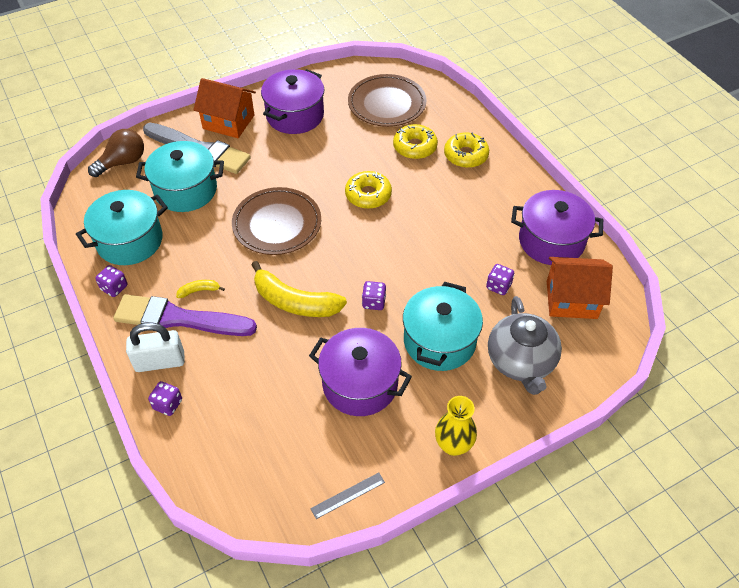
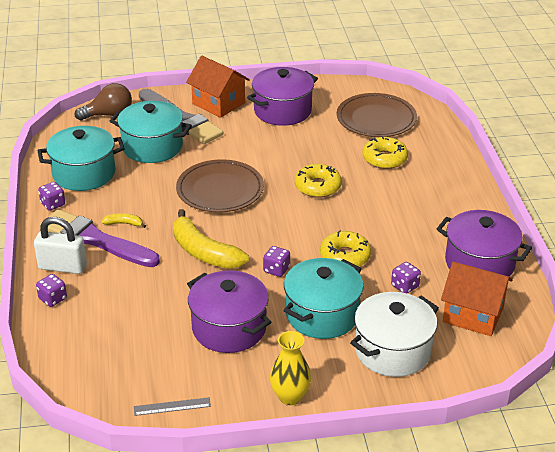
camera: 20 degrees right, 15 degrees down
(466, 155) = (432, 176): yellow donut -> yellow donut (345, 256)
(521, 362) = (392, 351): grey teapot -> white pot

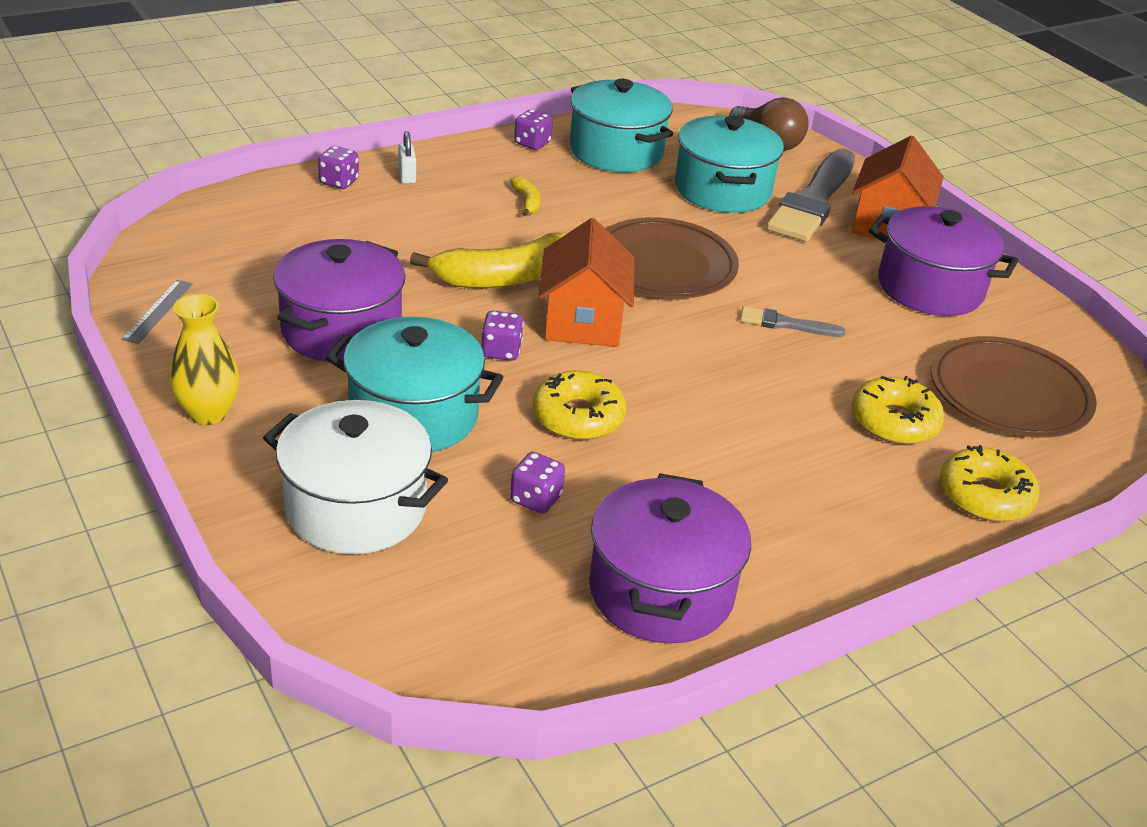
camera: 65 degrees right, 0 degrees up
(62, 267) = (407, 176): white padlock -> white padlock, size x0.53
(95, 239) = (477, 187): purple brush -> none
(172, 406) = (158, 311): grey ruler -> grey ruler turned 45 degrees clockwise
(204, 252) = (504, 278): yellow banana -> yellow banana turned 135 degrees counterclockwise
(293, 165) = (786, 324): none -> grey brush
(317, 186) = (748, 358): yellow donut -> yellow donut (985, 496)
(473, 315) = (500, 600): orange house -> orange house (583, 321)

